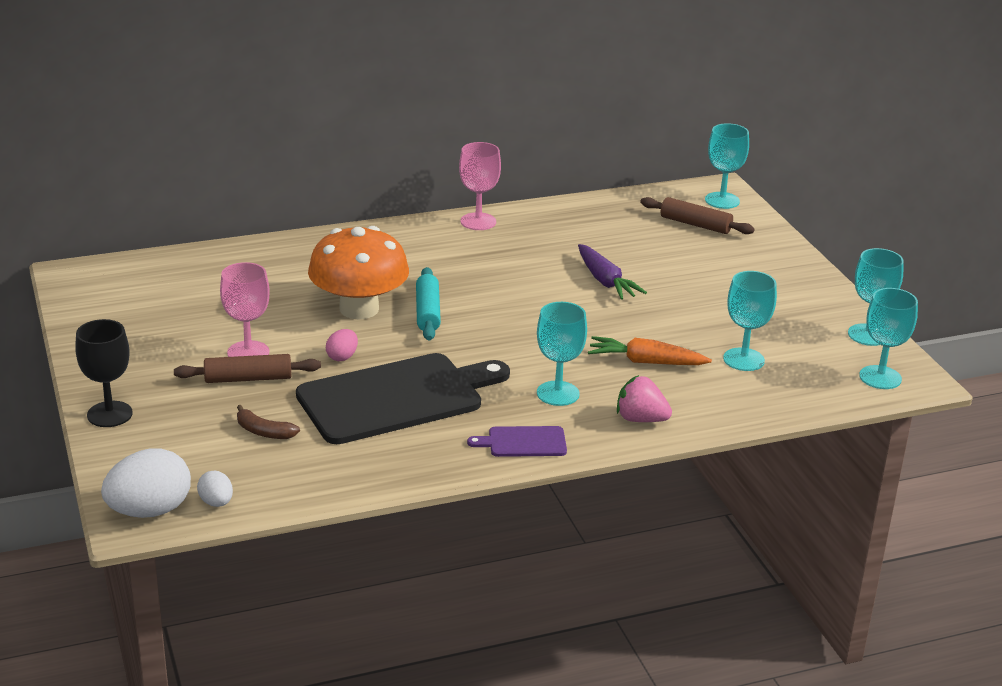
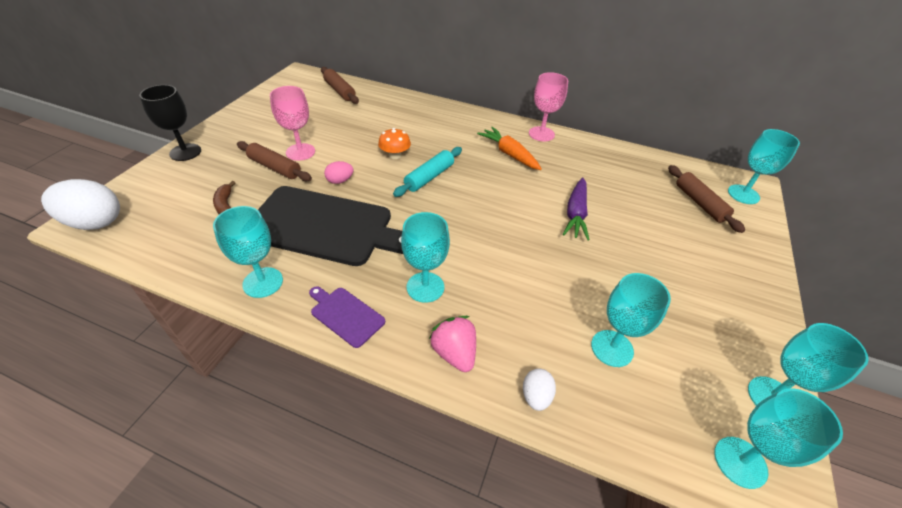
camera: 40 degrees right, 15 degrees up
(170, 272) = (340, 91): none -> brown rolling pin
(216, 502) = (127, 239): white egg -> white egg (536, 396)
(359, 309) = (395, 155): orange mushroom -> orange mushroom, size x0.45
(415, 460) = (263, 282): none -> turquoise goblet
(646, 362) = (525, 299): orange carrot -> orange carrot (509, 154)

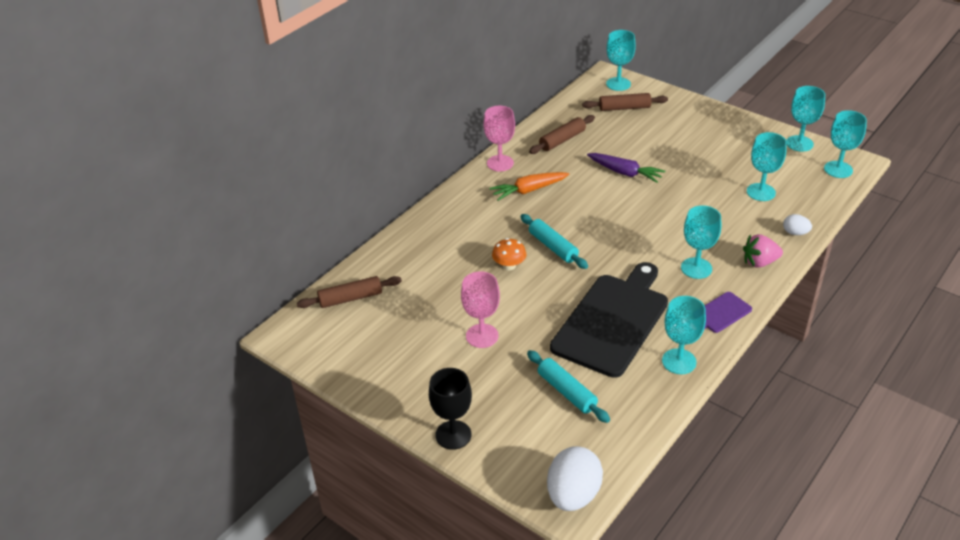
camera: 70 degrees left, 5 degrees down
(226, 206) = (567, 392): brown banana -> turquoise rolling pin
(274, 167) = (507, 356): brown rolling pin -> brown rolling pin (562, 140)
(340, 181) = (544, 308): pink egg -> none

